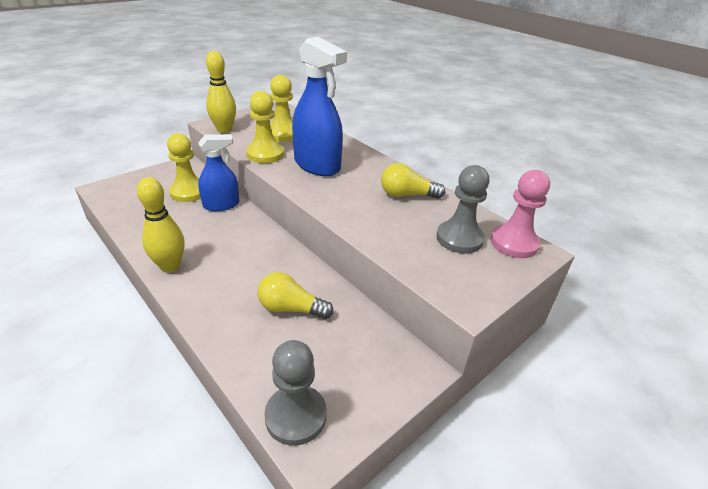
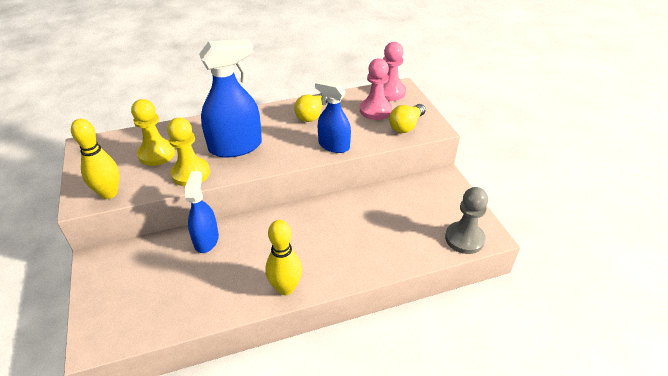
camera: 65 degrees left, 5 degrees up
(189, 192) = (162, 262): yellow pawn -> none
(291, 308) = (372, 221): yellow light bulb -> yellow light bulb (406, 126)
(360, 221) = (333, 145): none -> blue spray bottle
(459, 238) = (375, 110): grey pawn -> pink pawn

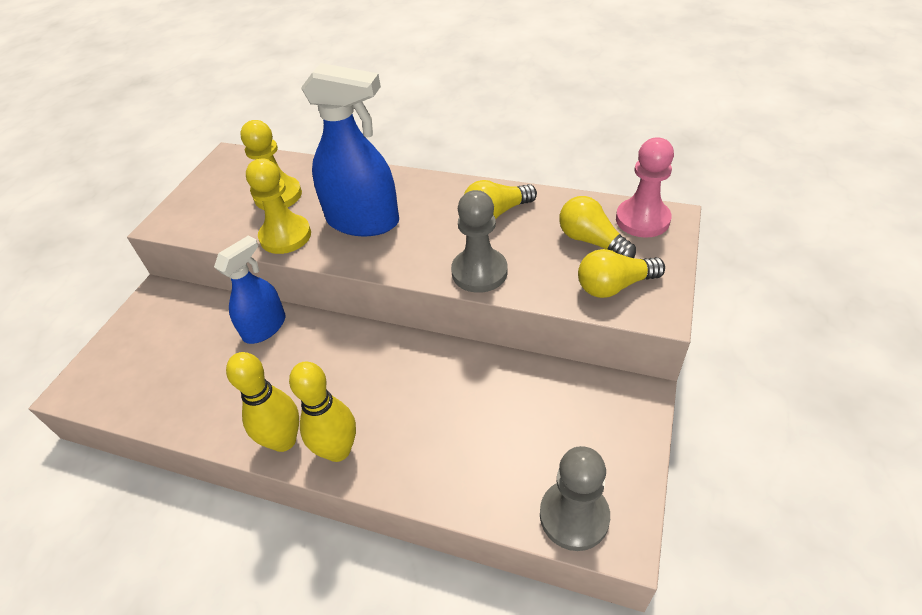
camera: 40 degrees right, 5 degrees up
(109, 193) = (193, 225): yellow bowling pin -> yellow bowling pin (338, 450)
(333, 145) = (479, 272): blue spray bottle -> grey pawn
(375, 110) = (591, 241): pink pawn -> yellow light bulb

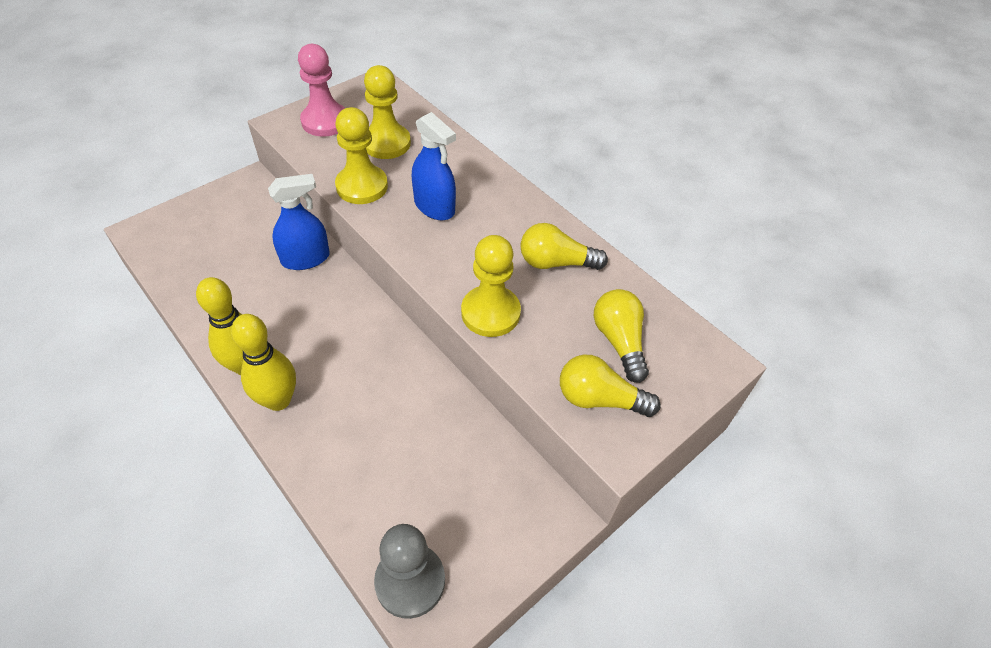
camera: 25 degrees right, 5 degrees up
(363, 221) = (434, 207): blue spray bottle -> blue spray bottle, size x0.64
(479, 272) = (490, 313): grey pawn -> yellow pawn
(642, 220) = (690, 348): pink pawn -> pink pawn (325, 121)

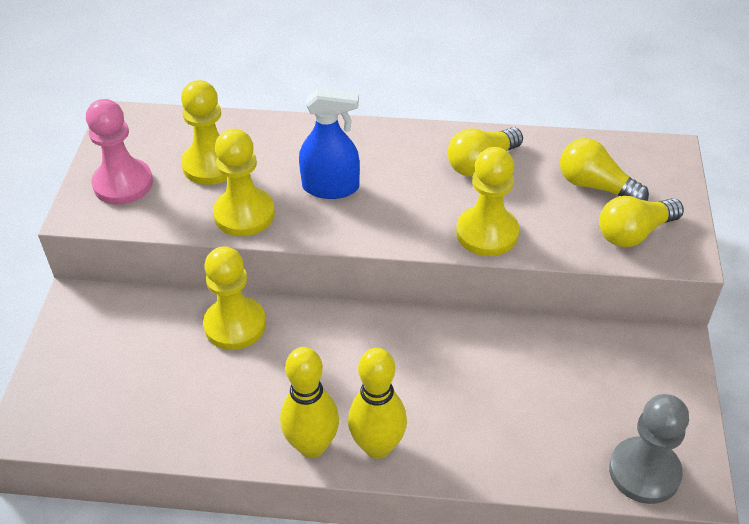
camera: 40 degrees left, 5 degrees down
(306, 259) = (235, 325): blue spray bottle -> yellow pawn

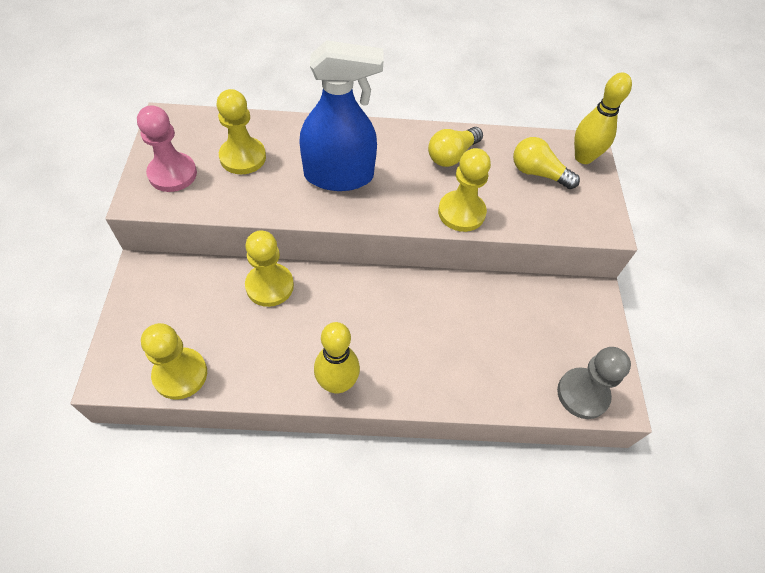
camera: 10 degrees left, 10 degrees up
(244, 214) = (272, 199): yellow pawn -> yellow pawn (180, 374)
(331, 187) = (339, 176): blue spray bottle -> blue spray bottle, size x1.57
(377, 446) = (386, 382): yellow bowling pin -> yellow bowling pin (583, 157)
(634, 233) = (569, 211): yellow light bulb -> none

